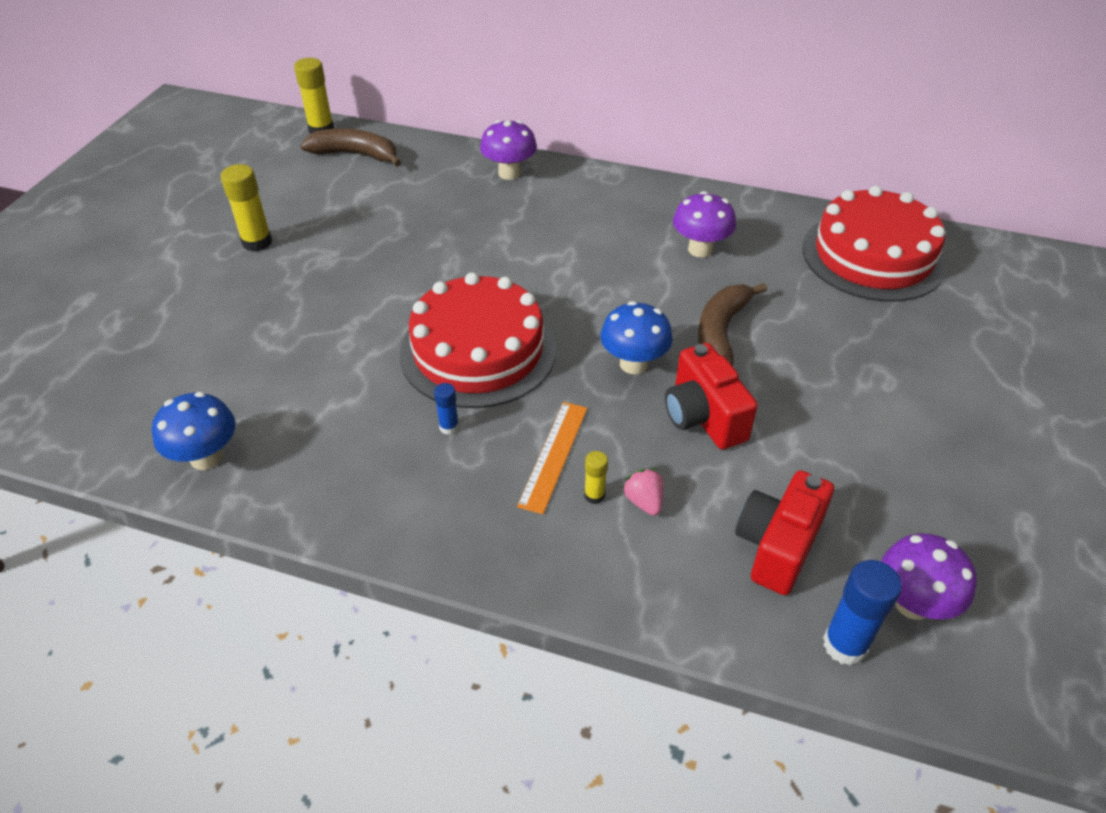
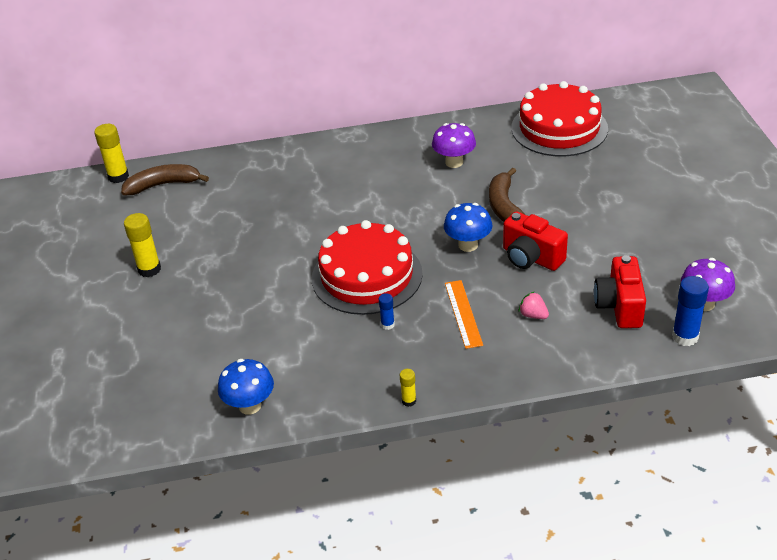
camera: 25 degrees left, 5 degrees down
(509, 173) = (287, 158): purple mushroom -> none
(594, 495) = (503, 324): yellow glue stick -> yellow glue stick (409, 401)

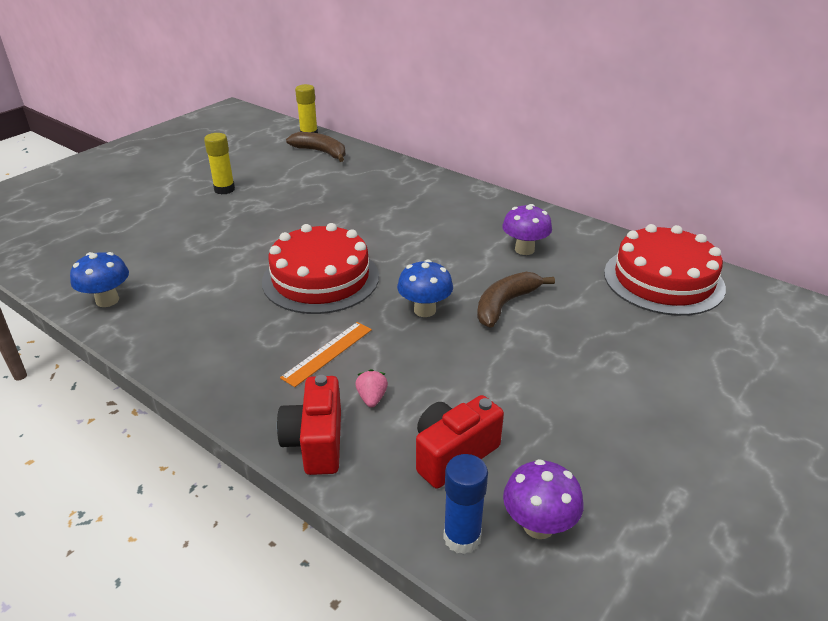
camera: 45 degrees right, 5 degrees down
(387, 325) = (269, 319): blue glue stick -> none
(409, 401) = (178, 379): yellow glue stick -> none
(531, 258) = (454, 355): red camera -> red camera (316, 442)

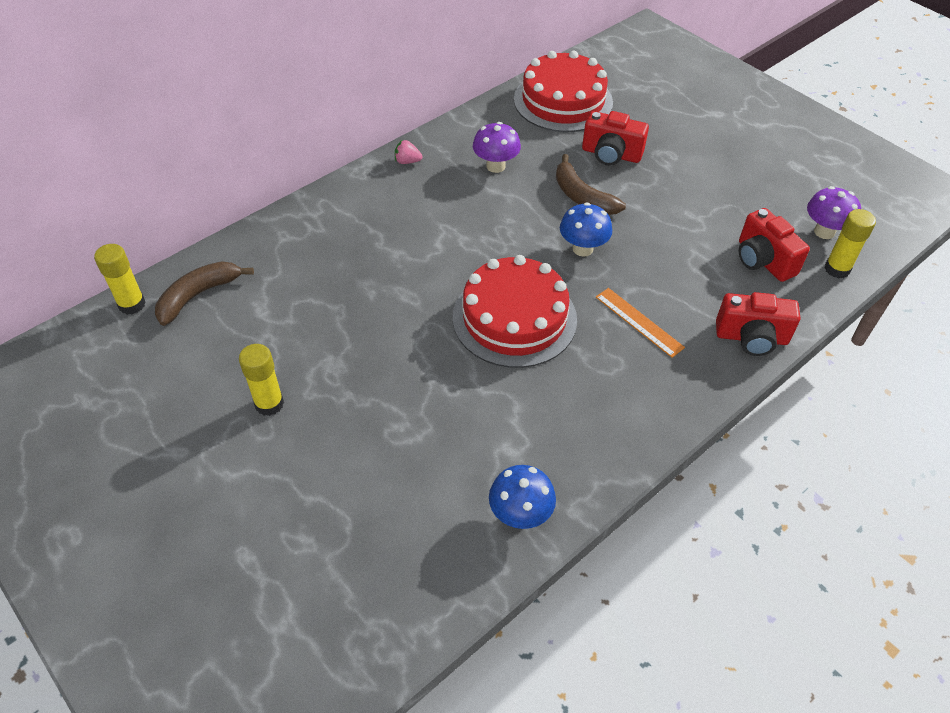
camera: 80 degrees left, 15 degrees up
(372, 398) = (700, 298): pink strawberry -> pink strawberry (407, 161)
(462, 537) = (837, 269): blue glue stick -> yellow glue stick
(589, 319) = (611, 154): none -> red camera

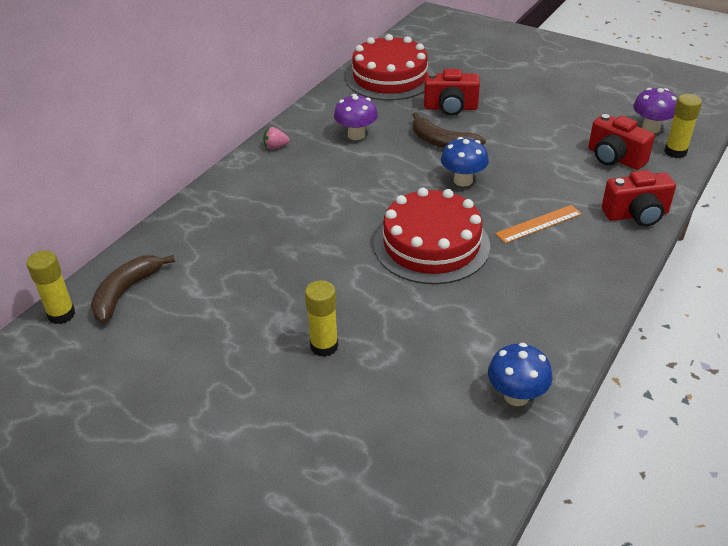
camera: 15 degrees left, 10 degrees down
(269, 404) = (238, 365): yellow glue stick -> yellow glue stick (324, 346)
(639, 322) = (539, 224): orange ruler -> orange ruler turned 60 degrees counterclockwise

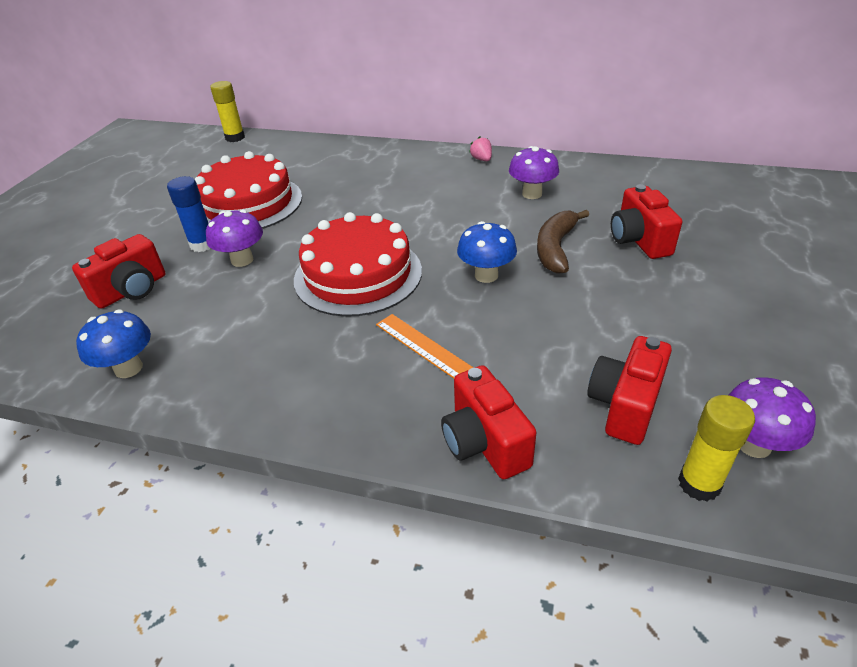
camera: 75 degrees right, 0 degrees up
(126, 292) = (261, 151): brown banana -> none
(324, 346) = (202, 245): yellow glue stick -> blue glue stick
(370, 316) = (242, 260): none -> purple mushroom
(387, 402) = (132, 290): none -> red camera
(389, 77) = (669, 189): red cake -> red cake (248, 203)

